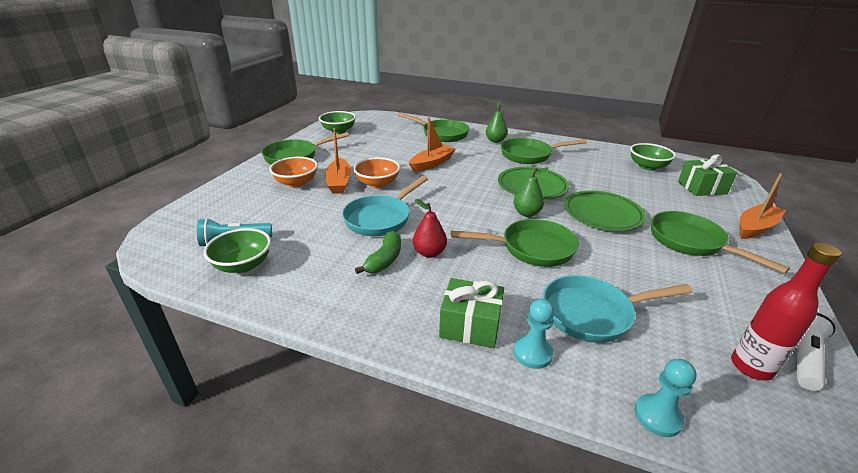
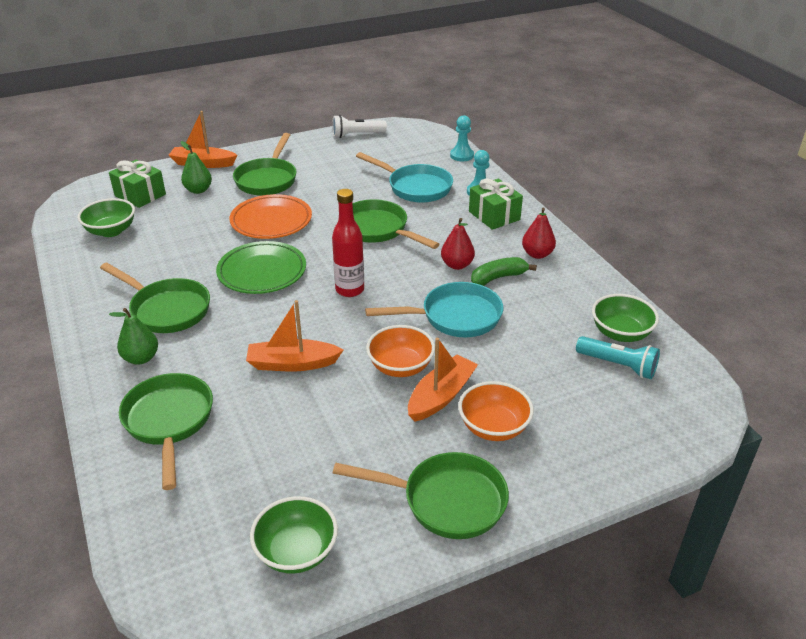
camera: 135 degrees left, 5 degrees up
(376, 301) = (537, 254): none -> red pear
(526, 213) = (324, 253): green pear -> green pear (198, 190)
(602, 214) = (271, 221): green plate -> orange plate
(751, 367) = (387, 144): red bottle -> red bottle (350, 290)

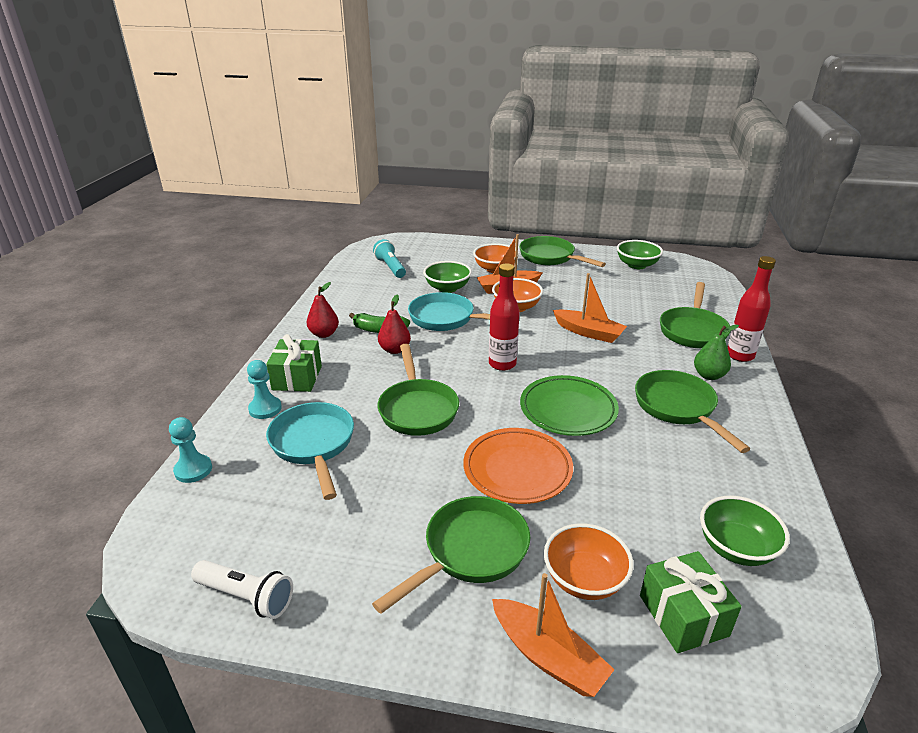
camera: 145 degrees left, 5 degrees down
(106, 402) = (740, 355): none -> red bottle
(198, 190) = (584, 579): green pear -> orange bowl
(620, 333) = (361, 277): green bowl -> green bowl (447, 288)

